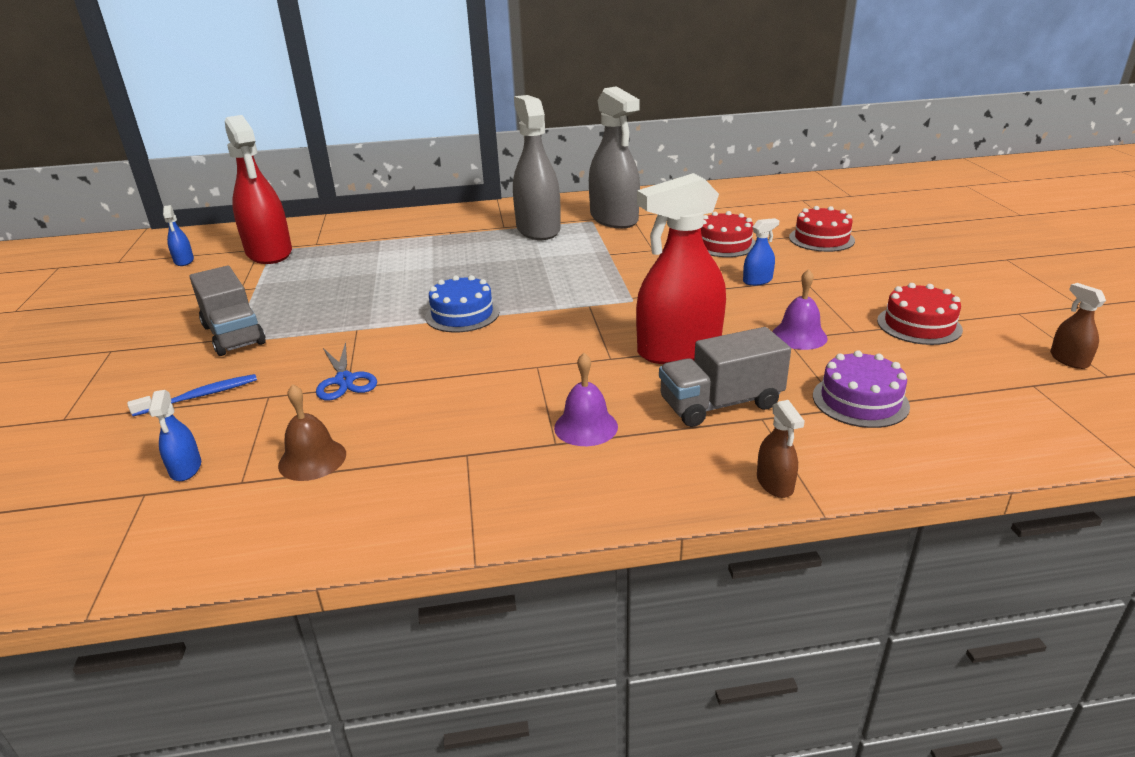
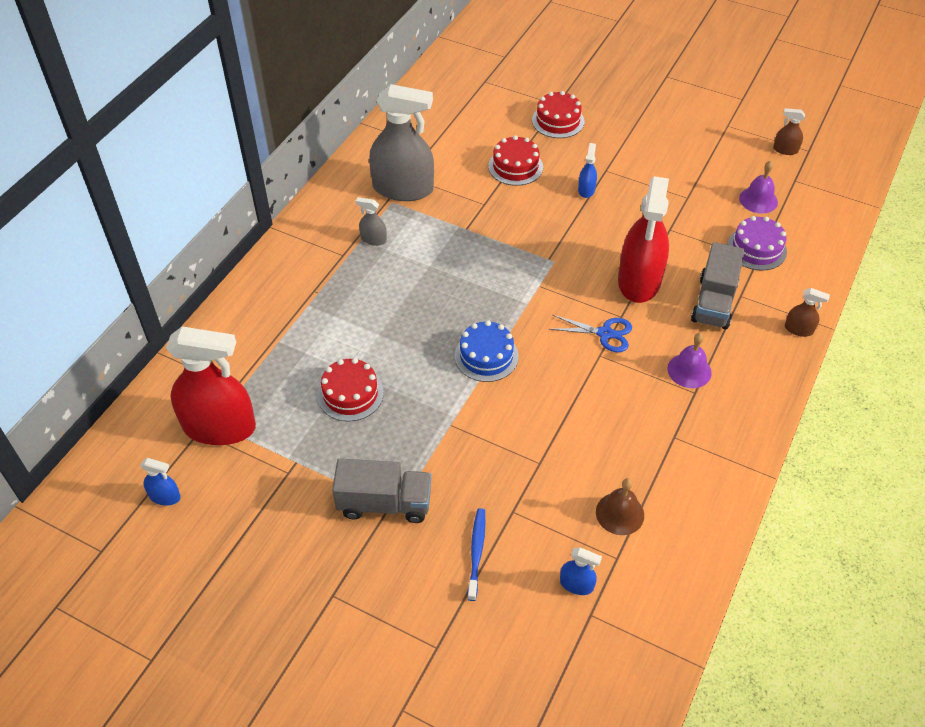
camera: 55 degrees left, 20 degrees up
(344, 380) = (528, 461): blue scissors -> blue scissors (605, 333)
(538, 229) = (373, 239): grey spray bottle -> grey spray bottle, size x0.42
(799, 336) = (672, 222): purple bell -> purple bell (758, 200)
(919, 325) = (705, 169): red cake -> red cake (350, 394)

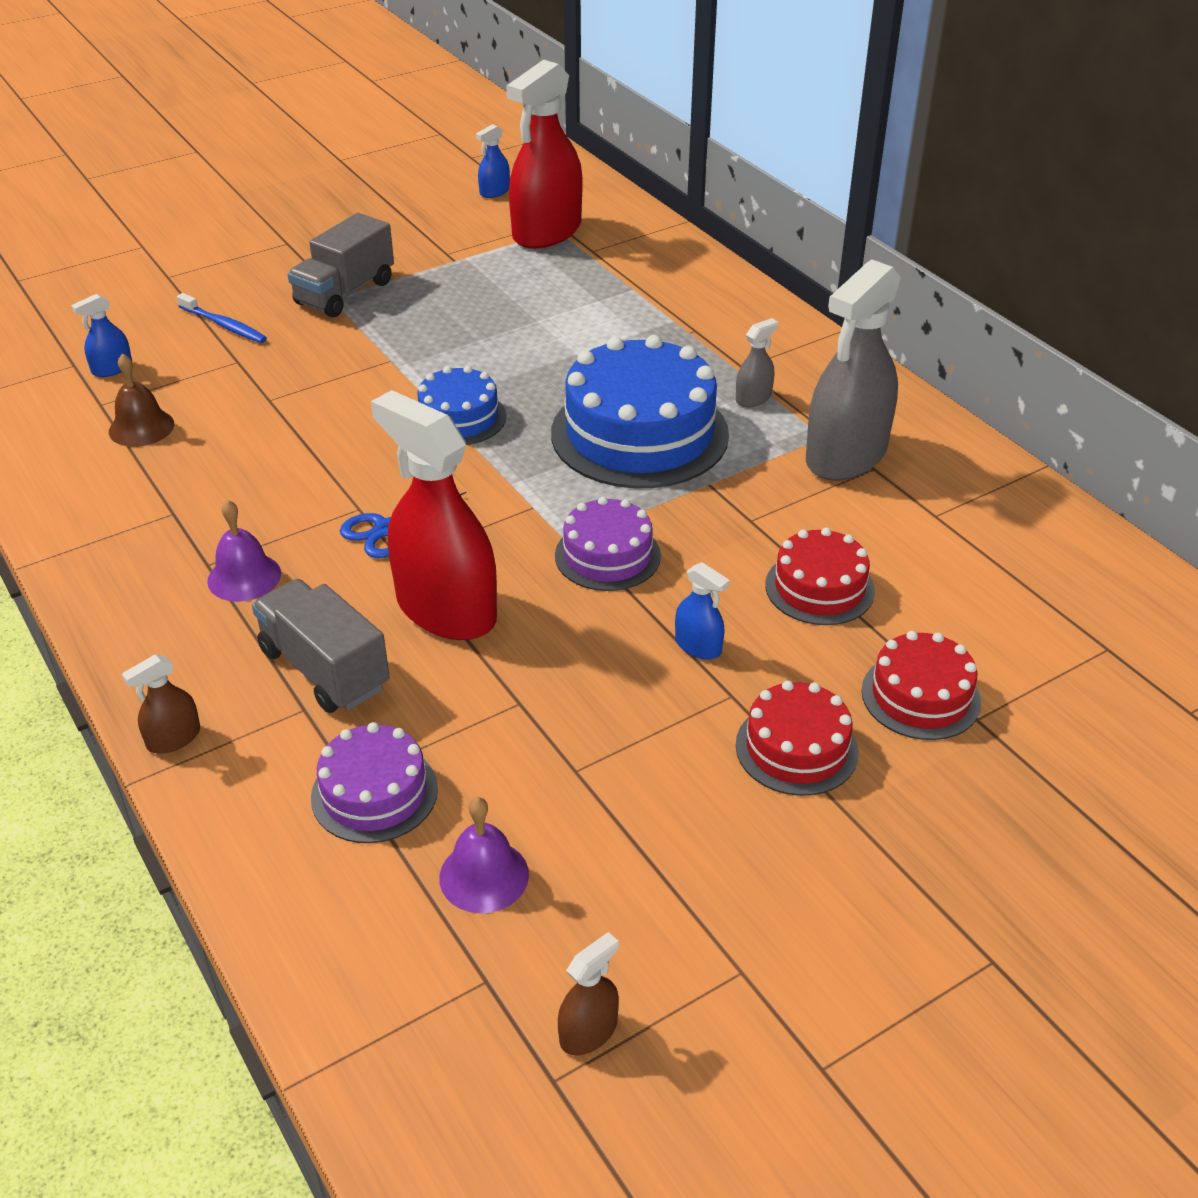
camera: 120 degrees right, 10 degrees down
(350, 394) = (506, 311): red cake -> red cake (796, 748)
(442, 271) = (639, 434): none -> blue cake
(553, 242) = (607, 555): none -> purple cake

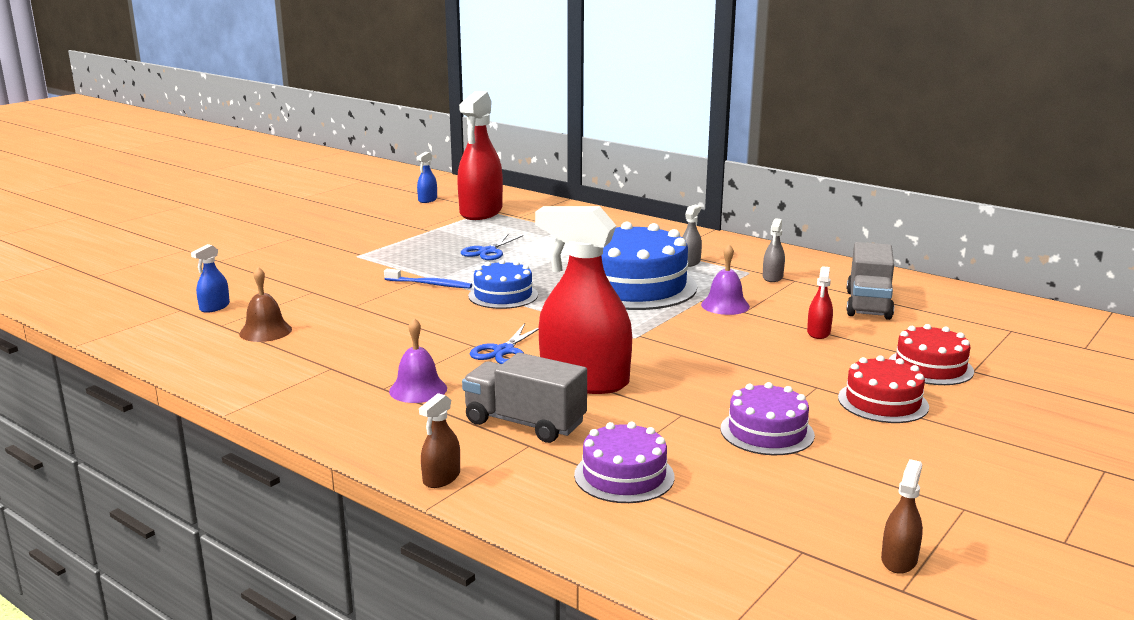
camera: 20 degrees left, 20 degrees down
(224, 325) = (286, 277): blue toothbrush -> blue toothbrush (430, 284)
(345, 293) = (364, 252): grey truck -> grey truck (868, 305)
(484, 876) = (745, 500): purple bell -> purple bell (725, 305)
(500, 321) = (488, 251): none -> blue scissors
(607, 555) = (669, 340): purple cake -> purple cake (767, 432)
(698, 646) = (771, 369): blue spray bottle -> none
(819, 588) = (818, 333): red cake -> red spray bottle
(846, 455) = (772, 277): grey spray bottle -> grey spray bottle, size x0.42

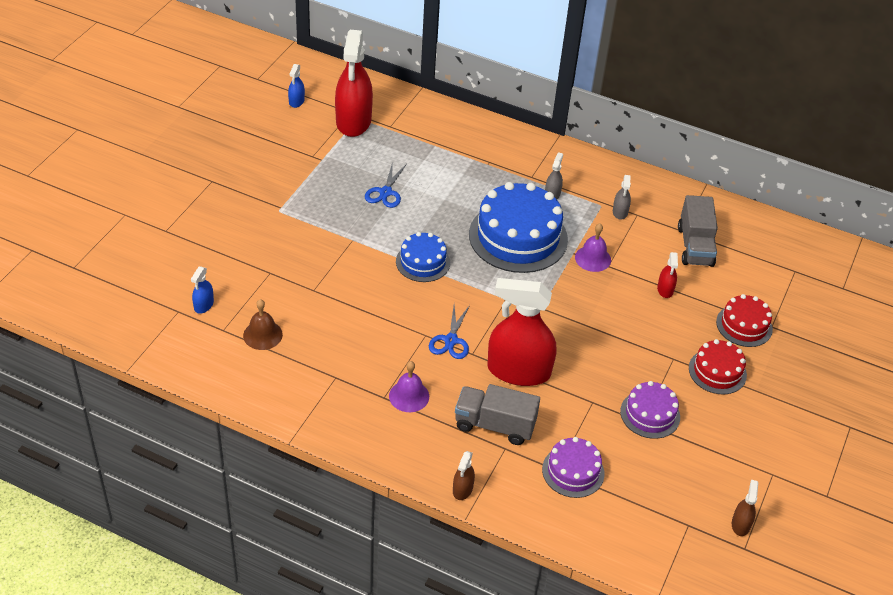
camera: 15 degrees left, 25 degrees up
(430, 284) = (359, 251): blue toothbrush -> none

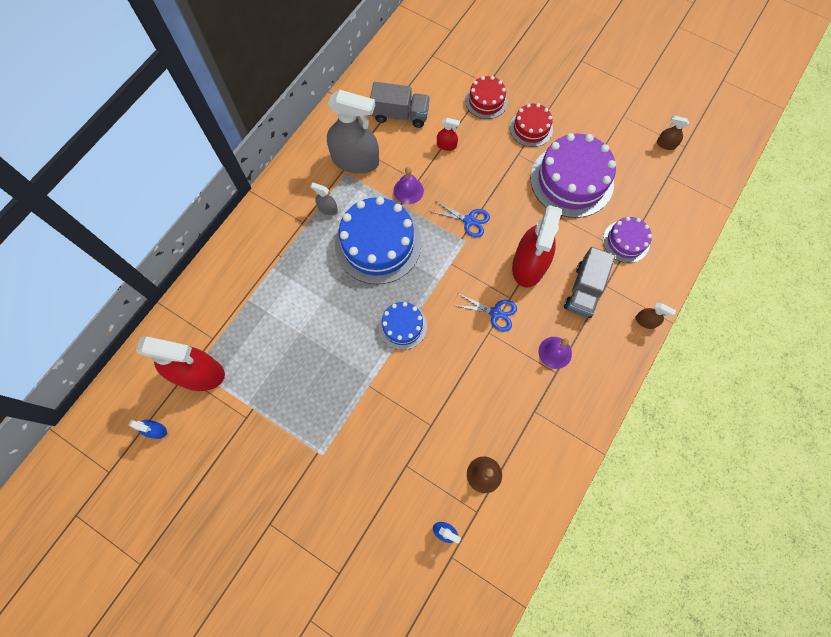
camera: 80 degrees left, 25 degrees up
(385, 192) = (308, 350): blue scissors -> blue scissors (469, 220)
(620, 212) = (355, 160): grey spray bottle -> grey spray bottle, size x2.36
(650, 414) = (571, 180): purple cake -> purple cake, size x1.86

